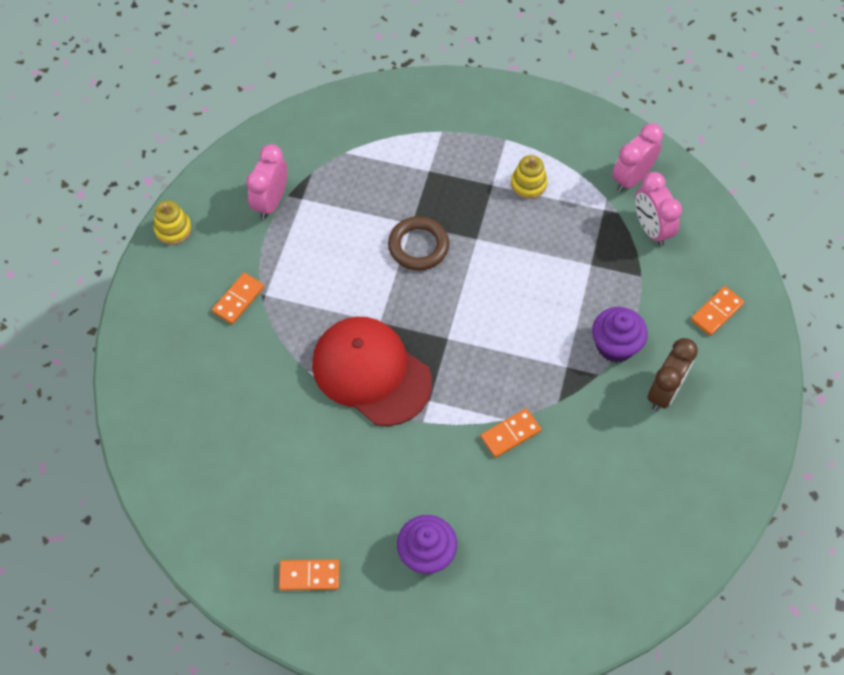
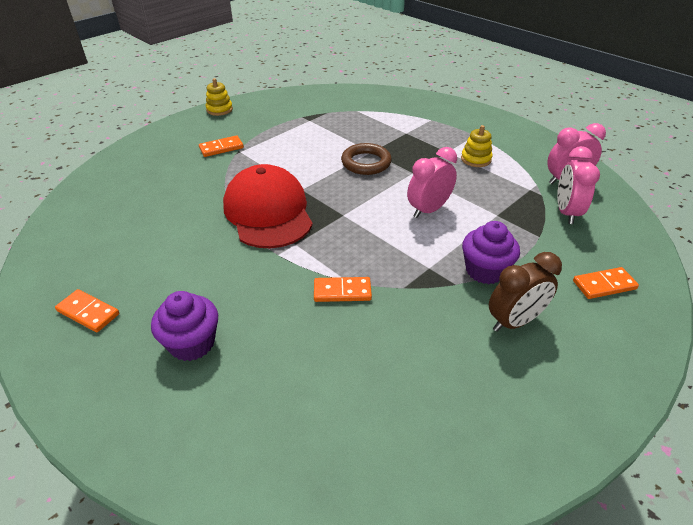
camera: 30 degrees right, 20 degrees down
(271, 202) = (289, 116): pink clock -> pink clock (428, 210)

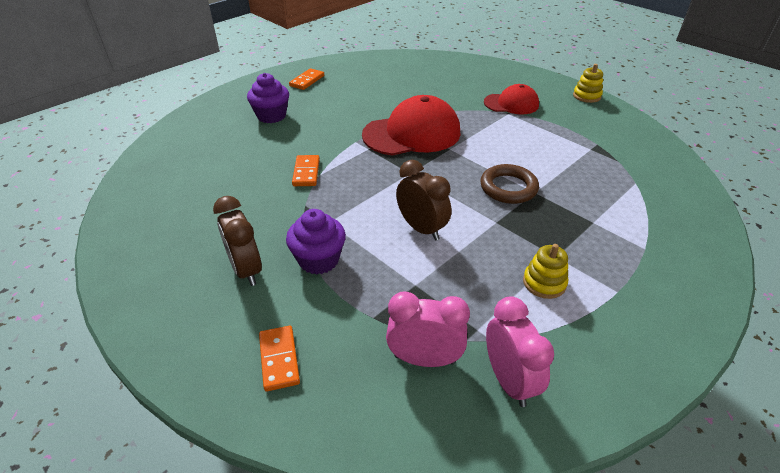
camera: 90 degrees right, 0 degrees up
(221, 148) = (511, 104): orange domino -> red cap
(428, 210) = (421, 228): pink clock -> brown clock

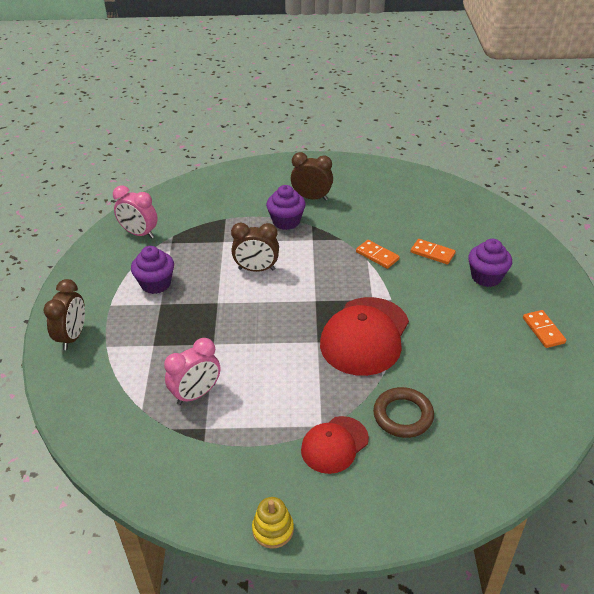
camera: 135 degrees right, 0 degrees up
(279, 359) = (243, 185): orange domino -> orange domino (432, 253)
(424, 359) = (184, 219): pink clock -> pink clock (196, 394)
(508, 188) = (235, 335): brown ring -> brown ring (403, 415)
(544, 283) = (156, 284): yellow stacking toy -> purple cupcake
(682, 280) = (73, 337): none -> brown clock

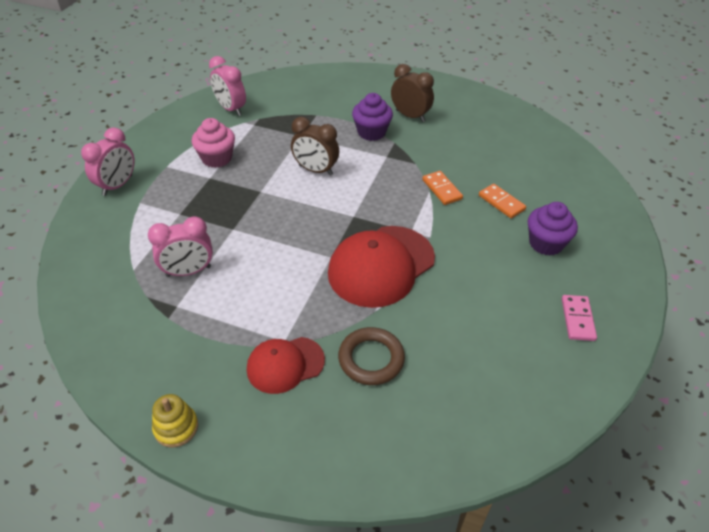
camera: 20 degrees right, 5 degrees up
(73, 337) = (118, 185): brown clock -> pink clock
(156, 284) = (217, 158): purple cupcake -> pink cupcake
(543, 330) = (577, 319): orange domino -> pink domino

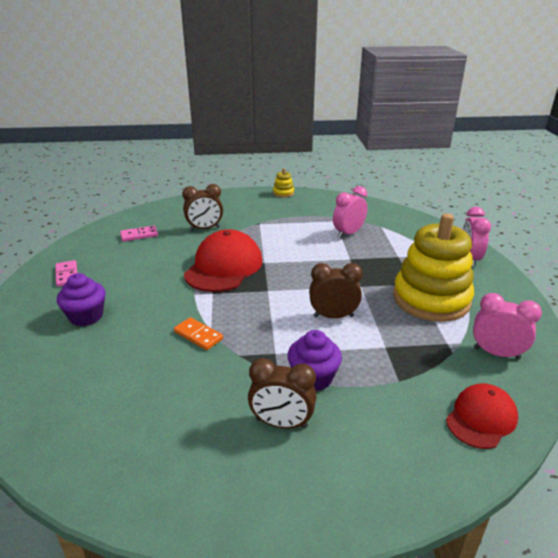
camera: 155 degrees right, 15 degrees down
(217, 158) = (431, 299): pink cupcake -> yellow stacking toy
(285, 365) = (251, 217): red cap -> red cap (481, 418)
(371, 359) = (205, 229): brown ring -> brown clock
(476, 380) = (139, 235): none -> pink domino
(501, 202) = (132, 340): orange domino -> none

